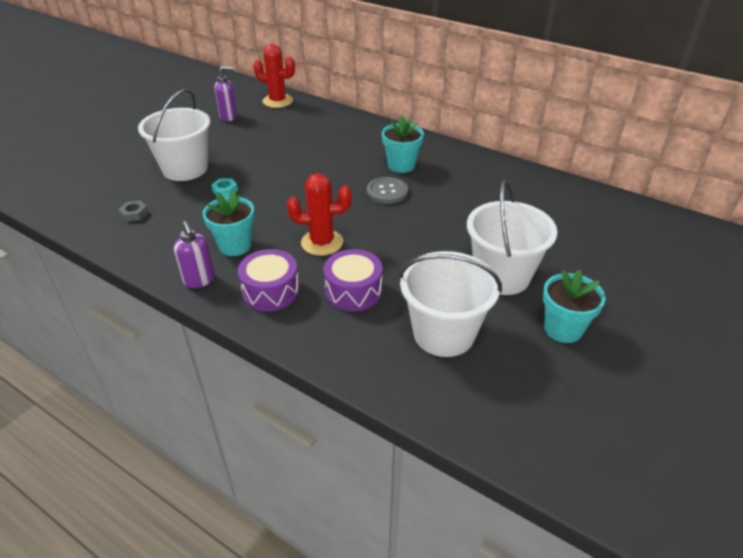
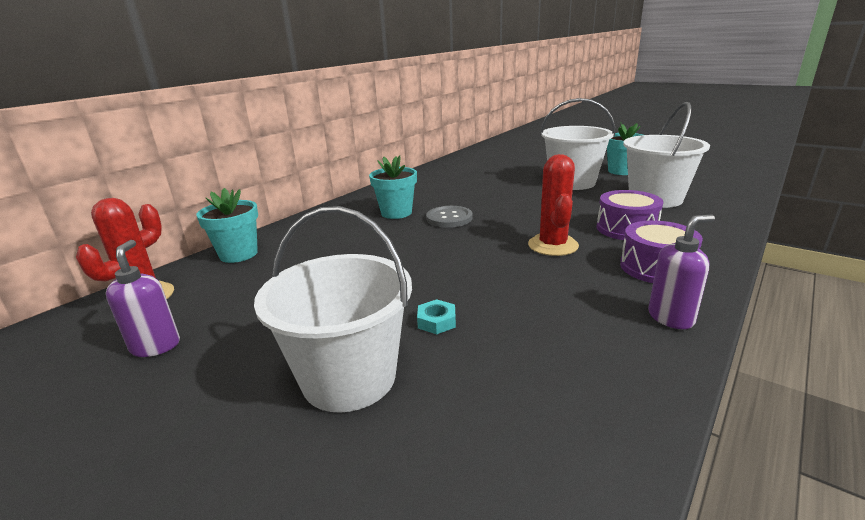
camera: 85 degrees left, 15 degrees down
(134, 214) = (518, 426): grey nut -> none
(235, 245) = (580, 298): turquoise flower pot -> turquoise flower pot (238, 254)

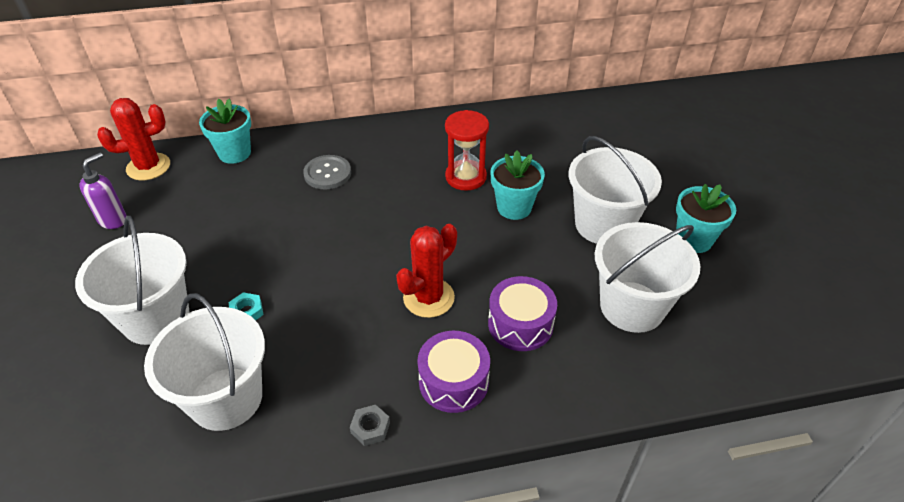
camera: 40 degrees right, 20 degrees up
(396, 213) = (388, 169): turquoise flower pot -> turquoise flower pot (514, 207)
(449, 218) = (413, 205): grey button -> grey button (327, 173)
(457, 197) = (465, 177): none -> red hourglass
(537, 379) = (226, 398): none -> white bucket
(671, 318) = (370, 428): purple soap dispenser -> grey nut

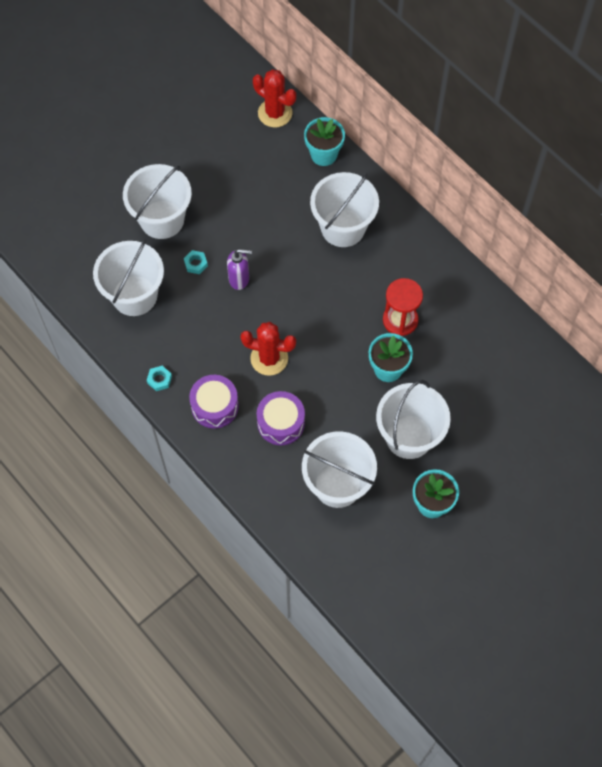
camera: 60 degrees right, 20 degrees up
(113, 220) = (217, 134): purple soap dispenser -> purple soap dispenser (239, 279)
(327, 173) = (343, 227): grey button -> white bucket
(370, 428) = (159, 379): grey nut -> turquoise nut

